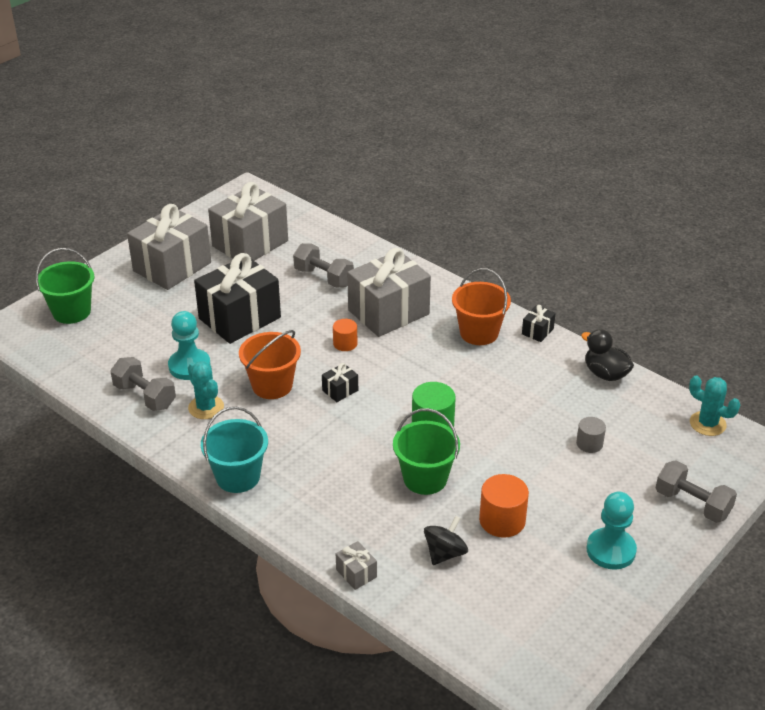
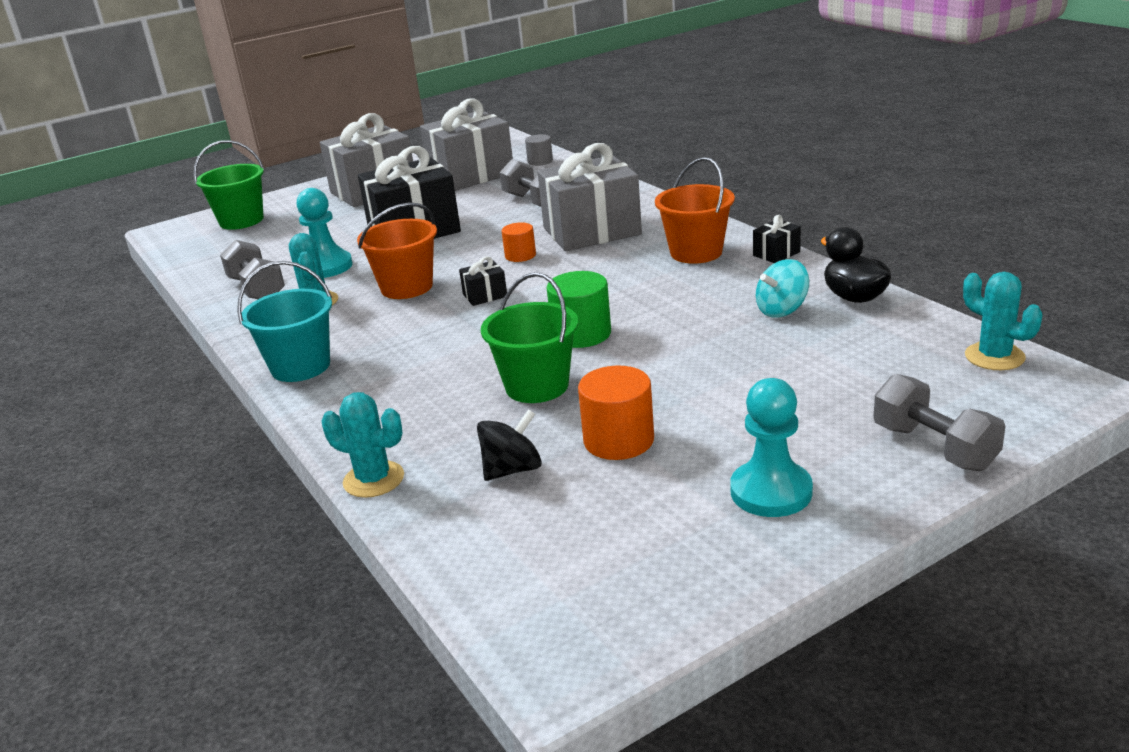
camera: 20 degrees right, 10 degrees down
(356, 573) = (373, 479): grey gift -> turquoise cactus
(562, 390) = (782, 310): none -> turquoise spinning top
(589, 444) = (795, 366): grey cylinder -> grey cylinder (540, 161)

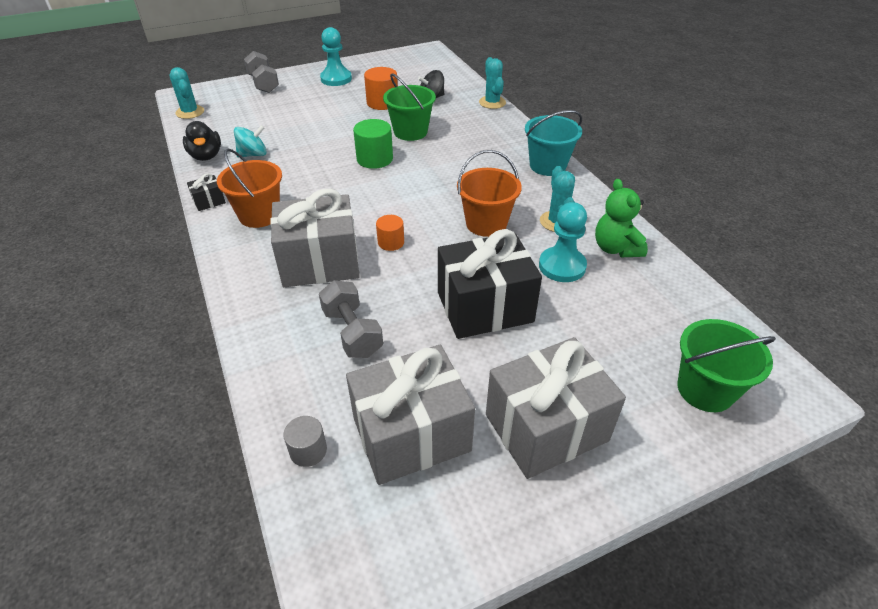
camera: 175 degrees left, 15 degrees up
(257, 289) = (615, 248): grey dumbbell -> green teddy bear
(373, 479) = (492, 102): turquoise cactus -> turquoise cactus turned 45 degrees clockwise
(485, 295) = (427, 202): black gift -> none

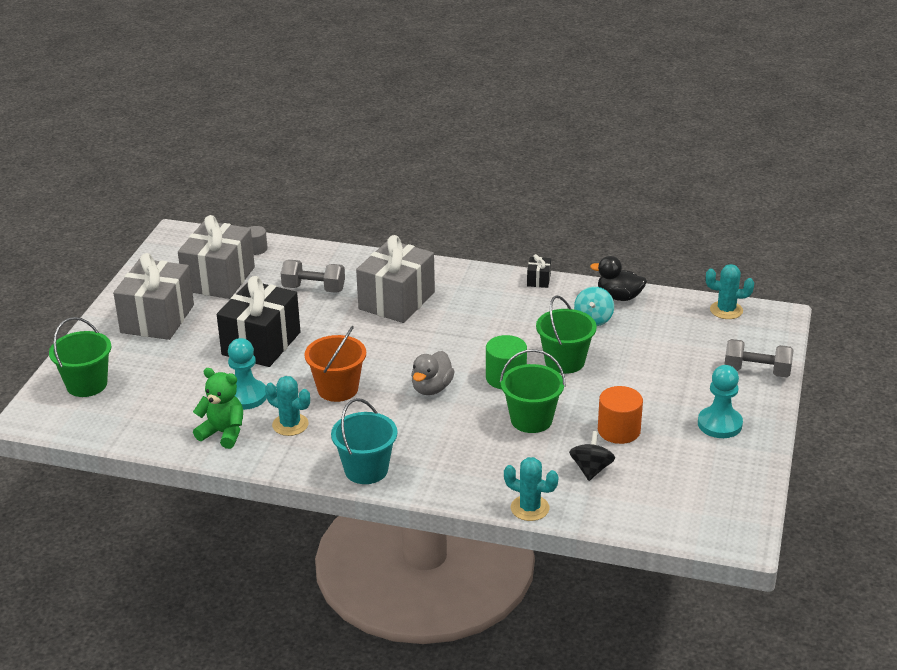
camera: 130 degrees right, 10 degrees down
(259, 215) = (489, 295): orange bucket -> none
(326, 145) = (564, 361): none -> green bucket
(391, 242) = (377, 337): orange cylinder -> none
(427, 182) = (431, 388): none -> grey duck

